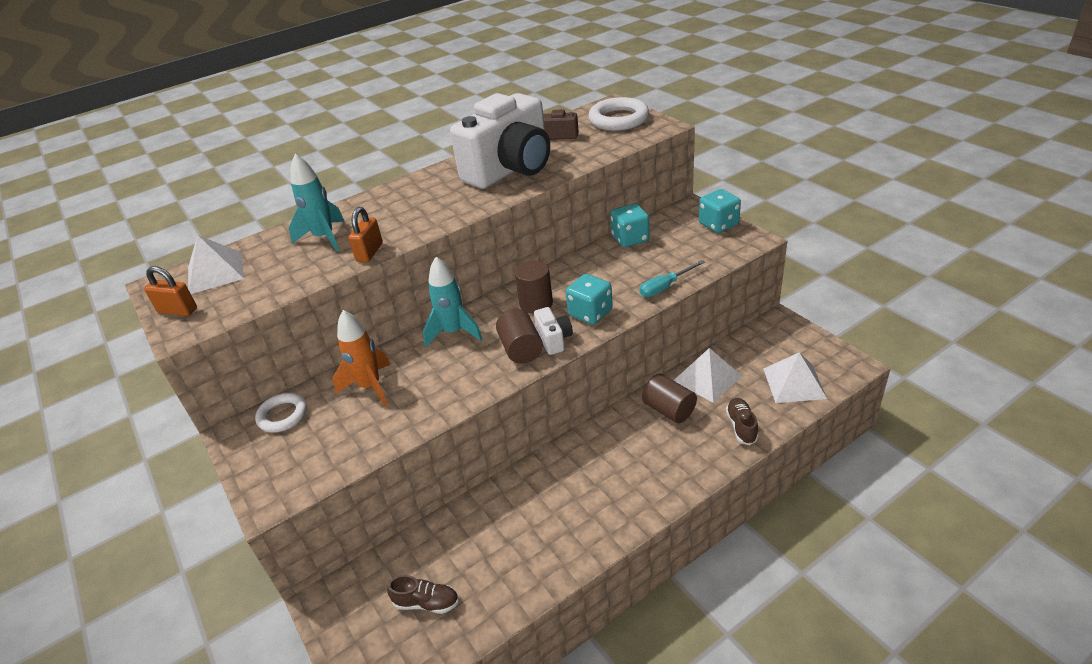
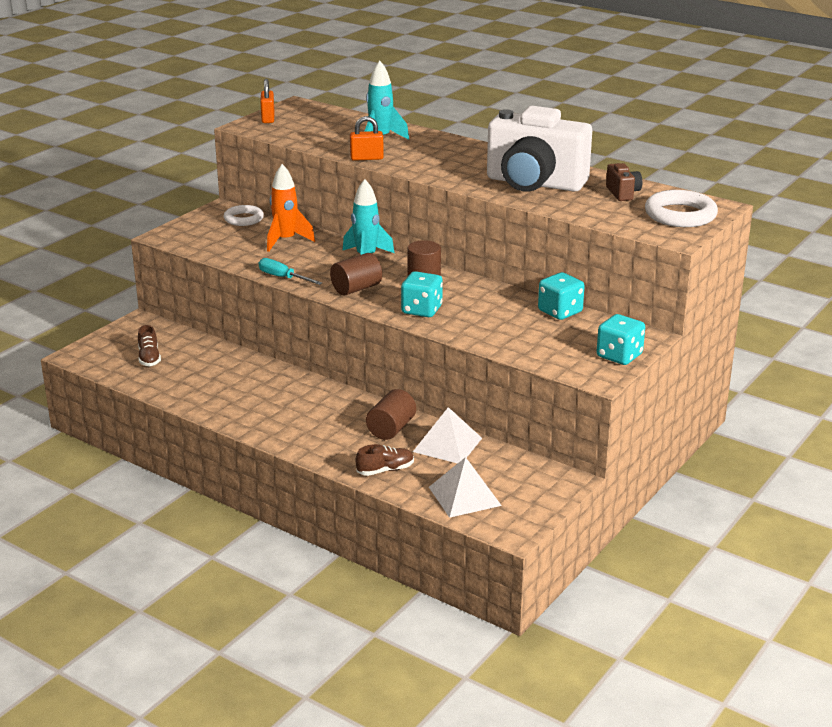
camera: 65 degrees right, 10 degrees down
(215, 272) = (318, 117): white pyramid -> none
(554, 340) = (375, 300): white camera -> none
(665, 287) = (482, 340): turquoise screwdriver -> turquoise screwdriver (283, 278)

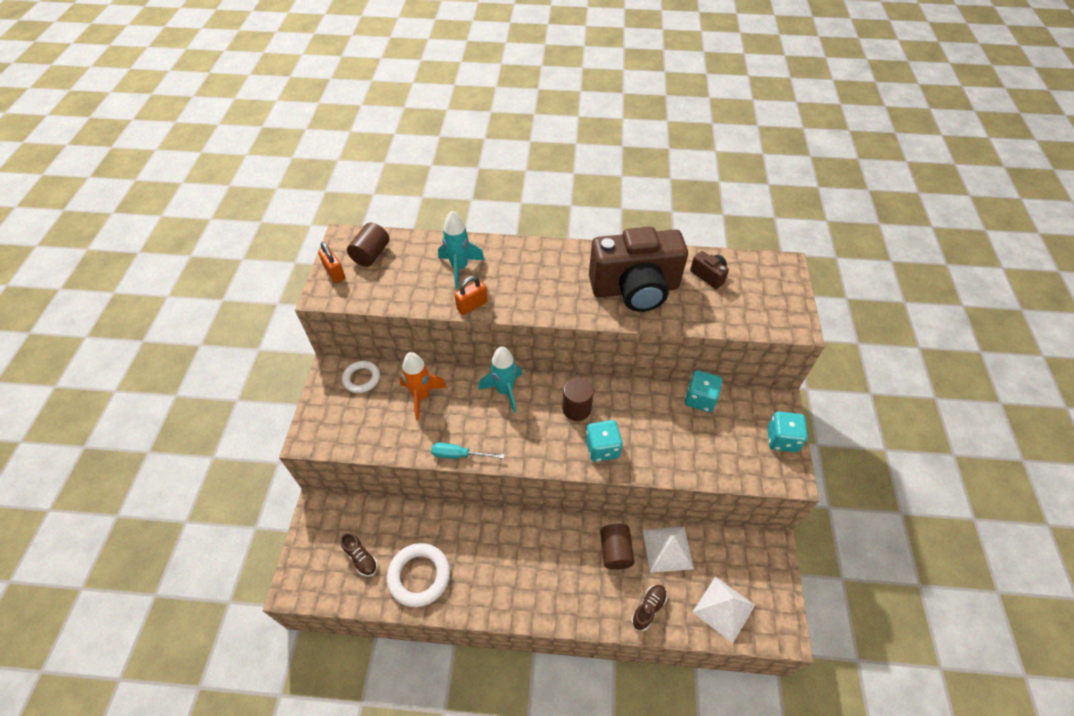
camera: 30 degrees left, 25 degrees up
(356, 288) = (530, 442): brown cylinder -> brown cylinder (371, 254)
(534, 183) = (635, 289): white camera -> brown camera
(680, 215) = (772, 290): white ring -> white ring (419, 576)

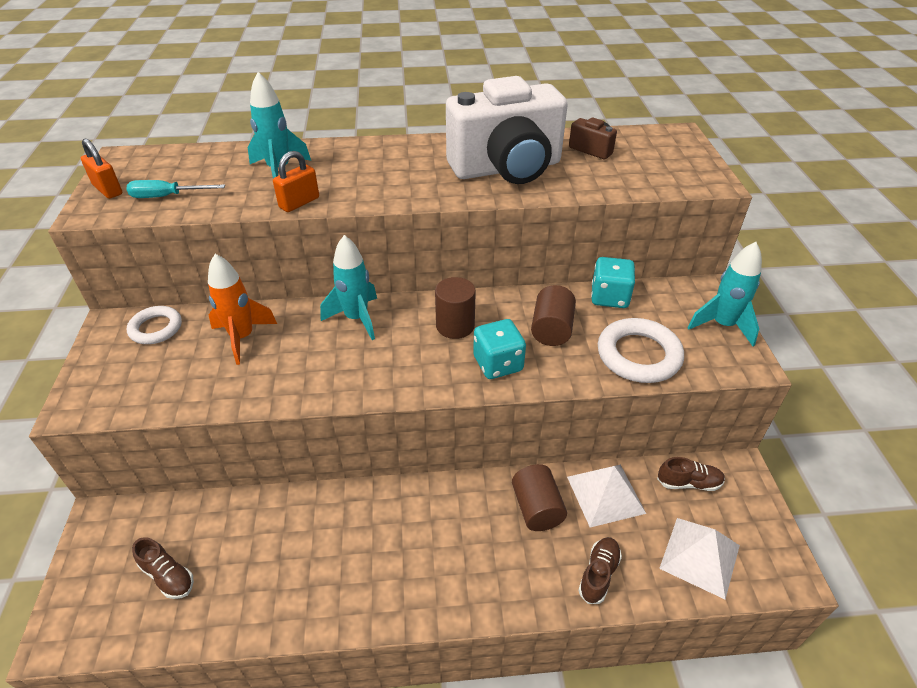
camera: 10 degrees left, 10 degrees down
(371, 254) = (159, 168): brown cylinder -> brown cylinder (551, 329)
(419, 576) = (259, 586): white ring -> white ring (638, 355)
(459, 455) = (301, 397): turquoise screwdriver -> turquoise screwdriver (167, 196)
(635, 289) = (507, 168): brown camera -> white camera
(731, 550) = (688, 483): none -> brown shoe
(782, 439) = (722, 325): turquoise dice -> turquoise rocket

